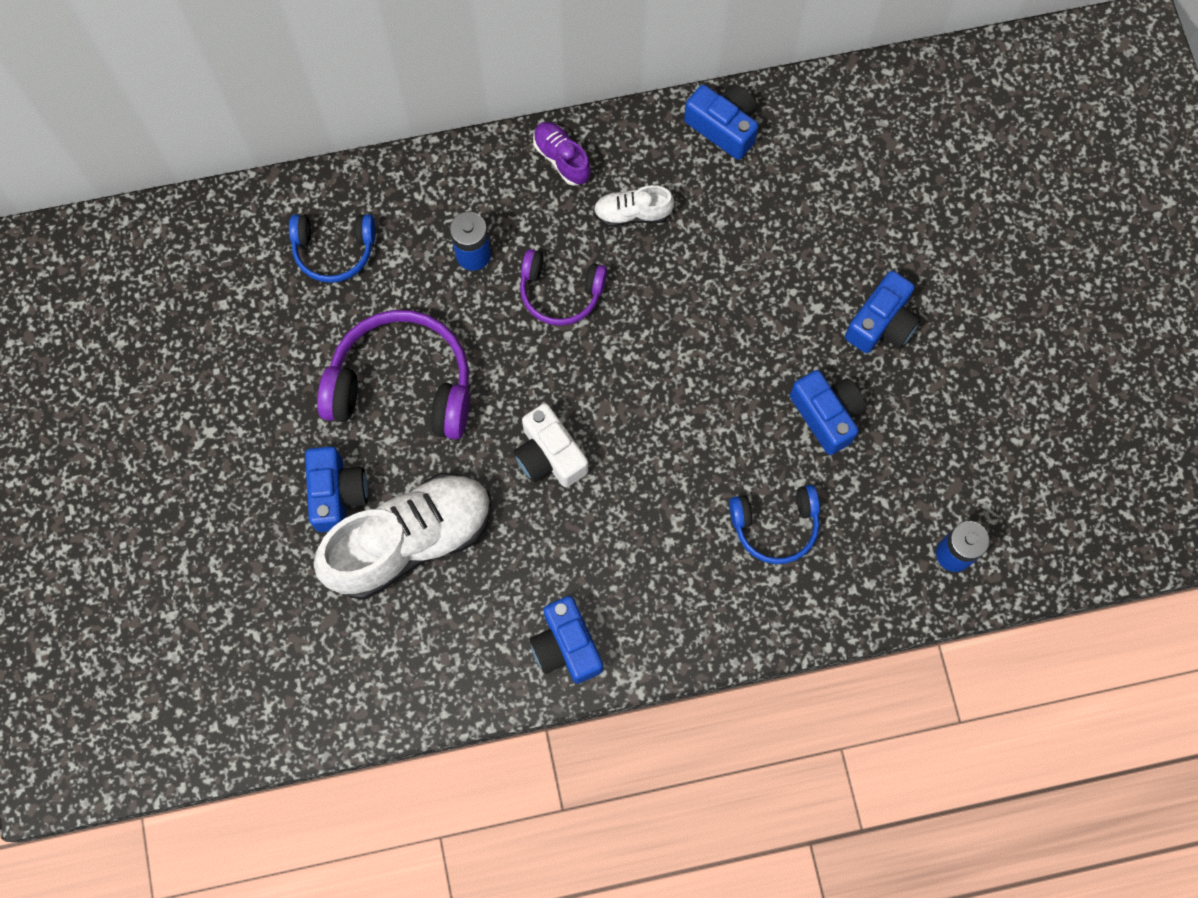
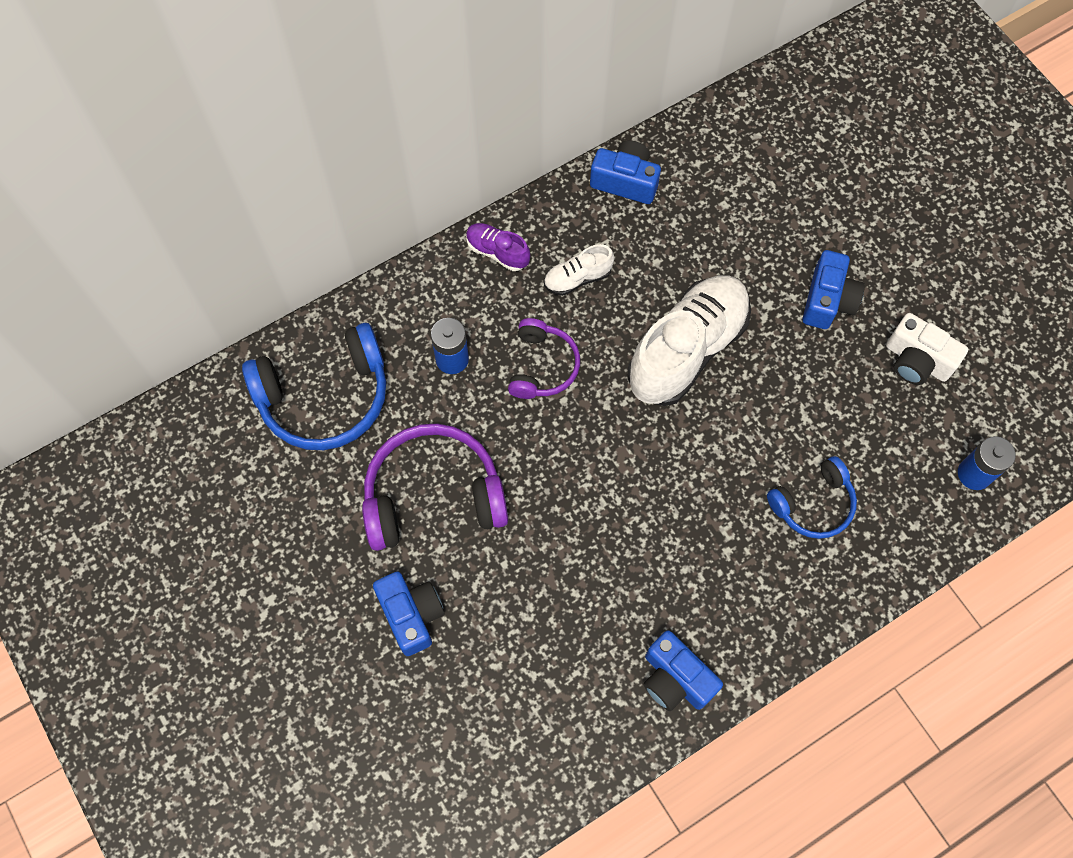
camera: 20 degrees left, 5 degrees down
(334, 250) = (325, 397): blue headphones -> blue headphones, size x1.70
(411, 541) = (496, 634): white shoe -> white shoe (687, 350)
(549, 455) = (590, 512): white camera -> white camera (917, 361)
(560, 292) = (542, 366): purple headphones -> purple headphones turned 75 degrees counterclockwise
(826, 415) = (815, 393): blue camera -> none

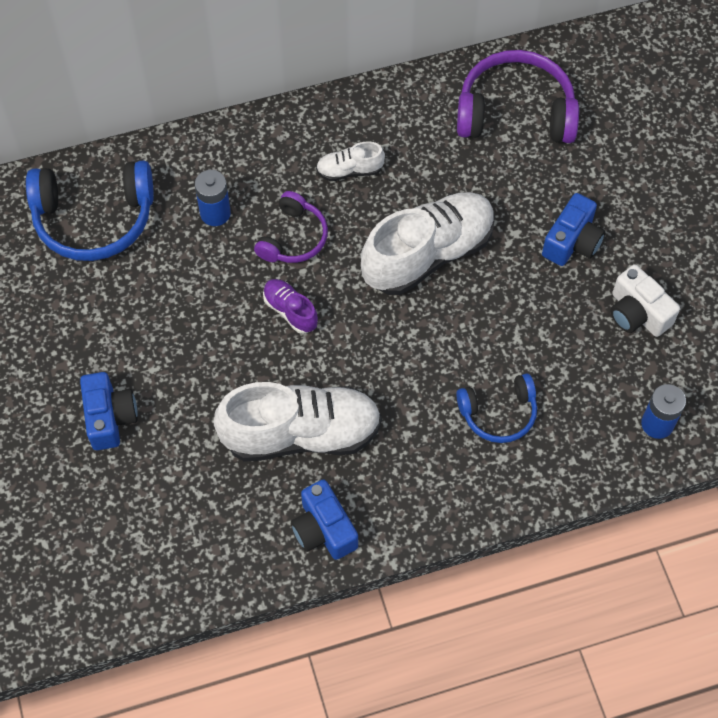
camera: 15 degrees right, 5 degrees down
(433, 495) = (161, 323): purple headphones -> purple headphones (515, 112)
(497, 252) = (285, 132): purple shoe -> purple shoe (290, 311)
(619, 579) = (301, 434): none -> white shoe
(625, 181) = (421, 97): blue camera -> none

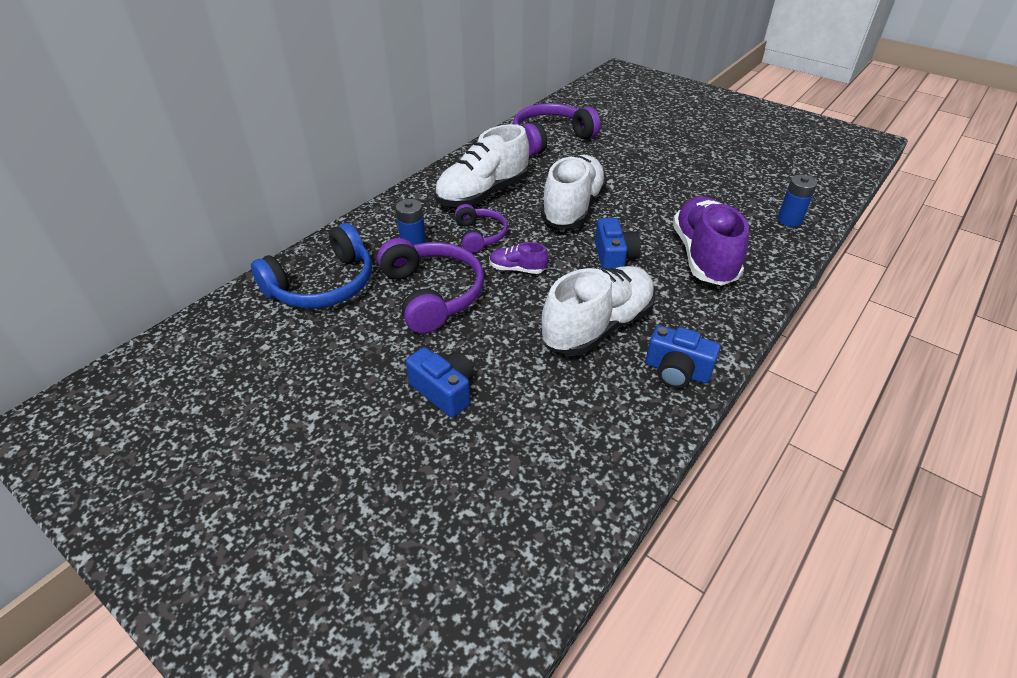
camera: 35 degrees left, 20 degrees down
(184, 294) = (432, 294): none -> purple headphones
(349, 170) = (482, 194): white shoe -> white shoe, size x2.18
(498, 413) = (703, 256): blue headphones -> purple shoe
(572, 242) = (644, 172): blue camera -> blue camera (614, 257)
(637, 313) = (715, 183): white camera -> none

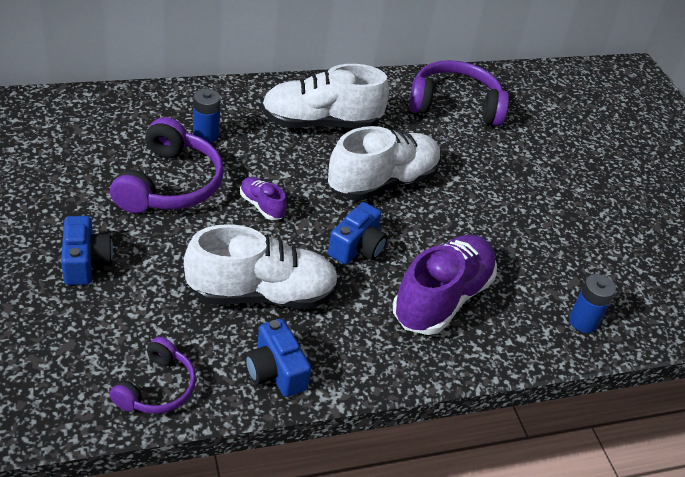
camera: 30 degrees right, 0 degrees up
(323, 285) = (102, 126): blue headphones -> none
(480, 235) = (270, 158): purple headphones -> purple headphones (157, 388)

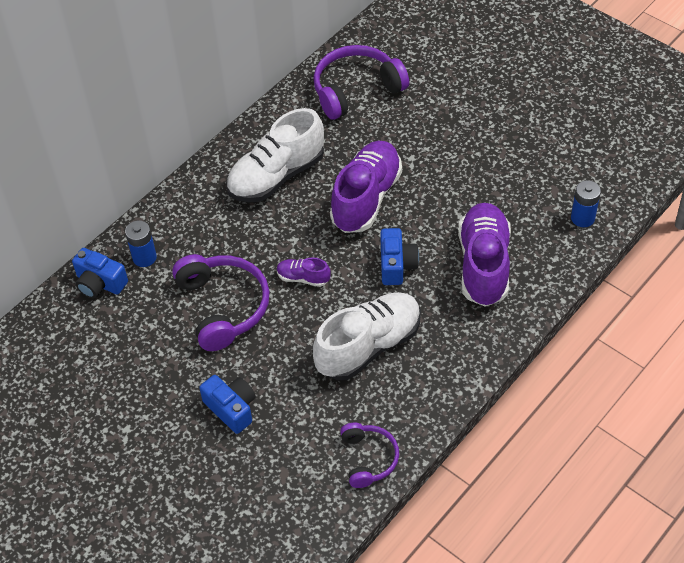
camera: 25 degrees left, 10 degrees up
(206, 135) = (206, 247): blue battery -> blue battery (144, 257)
(275, 371) = (428, 393): blue camera -> blue camera (100, 283)
(383, 182) = (366, 198): white shoe -> purple shoe

